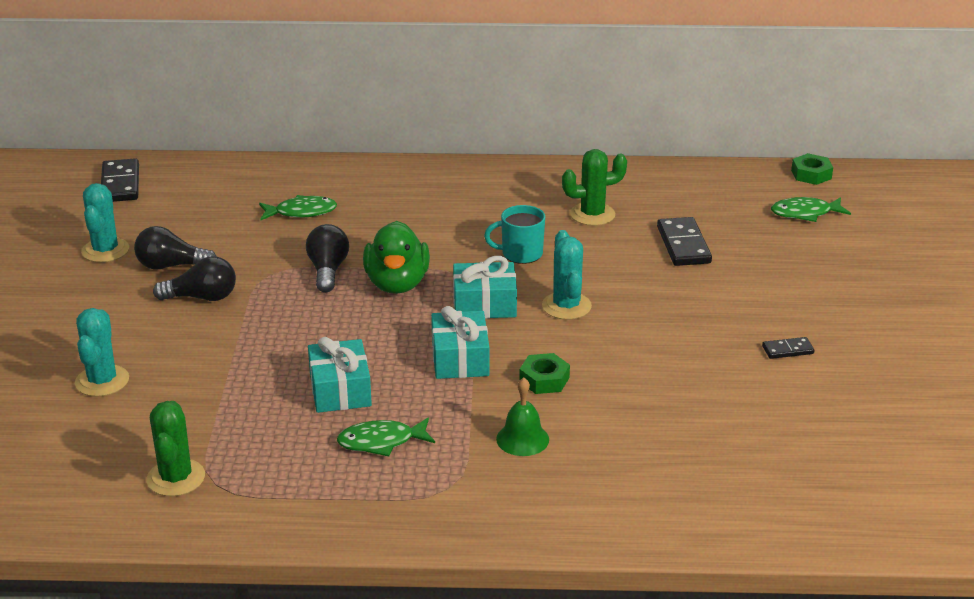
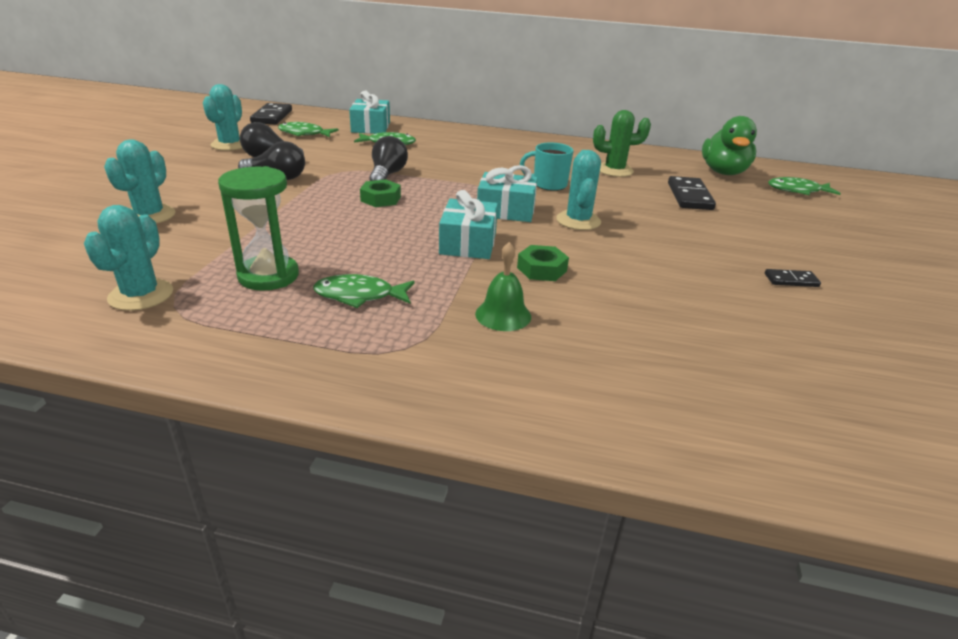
camera: 10 degrees right, 0 degrees up
(176, 478) = (141, 295): green cactus -> turquoise cactus
(185, 212) = (304, 134): none -> green fish
(281, 435) = (268, 276): none -> green hourglass
(340, 390) = (346, 250): turquoise gift -> turquoise gift (371, 127)
(397, 284) = (438, 189): green duck -> green duck (723, 172)
(811, 174) = (799, 170): green nut -> green nut (380, 199)

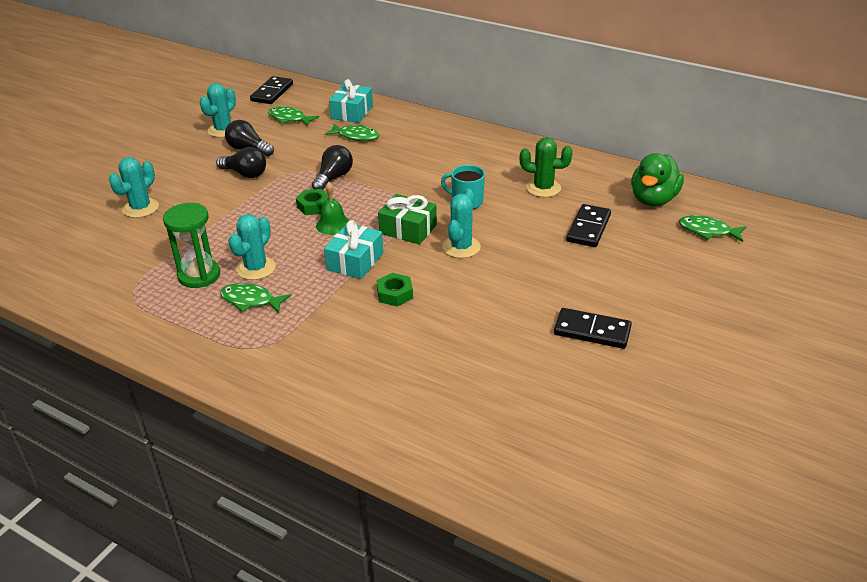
camera: 20 degrees right, 5 degrees up
(141, 295) = (116, 281): turquoise cactus -> turquoise cactus (256, 268)
(503, 315) = (339, 331): green bell -> green bell (333, 225)
(506, 210) = (408, 229): turquoise gift -> green gift
(791, 280) = (592, 331): black domino -> black domino, size x1.82

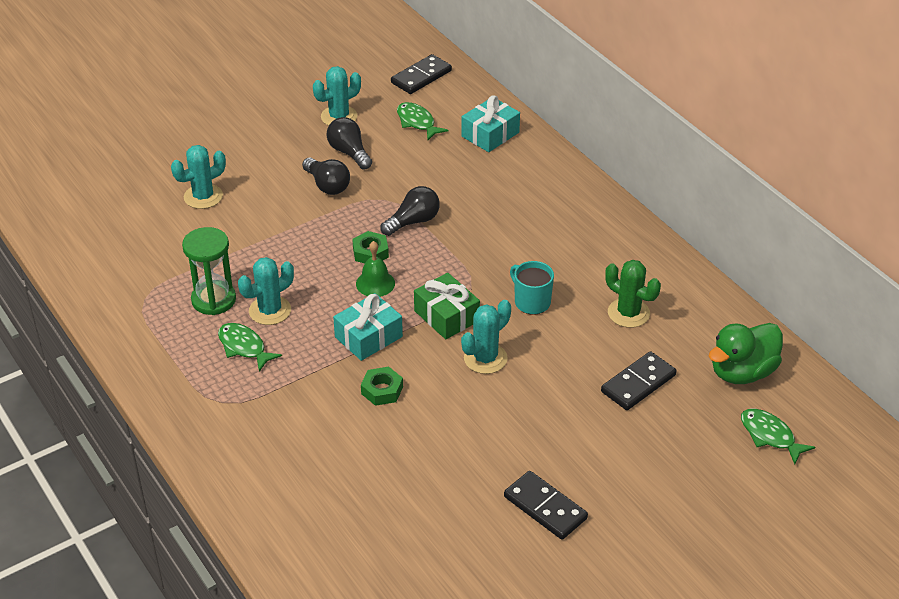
camera: 25 degrees right, 5 degrees up
(356, 136) = (473, 171): green fish -> none

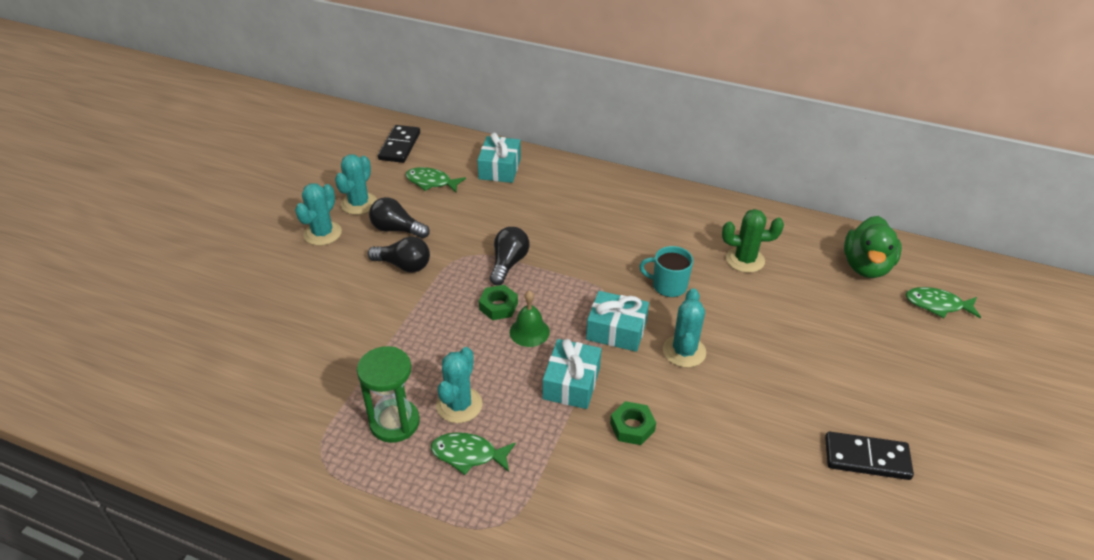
camera: 35 degrees left, 0 degrees up
(203, 196) = (293, 327): turquoise cactus -> turquoise cactus (322, 233)
(446, 316) = (616, 330): green gift -> turquoise gift
(638, 383) = (812, 312): black domino -> none

